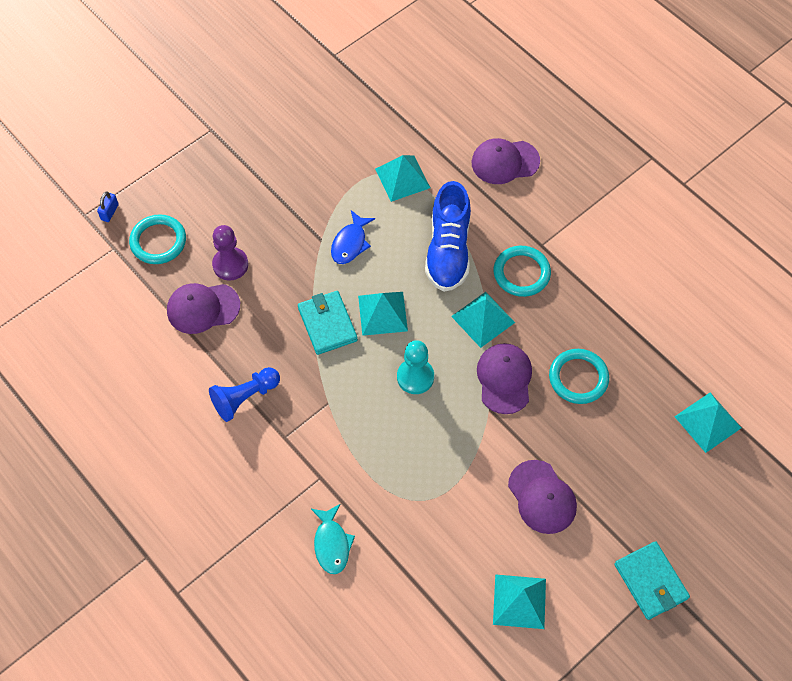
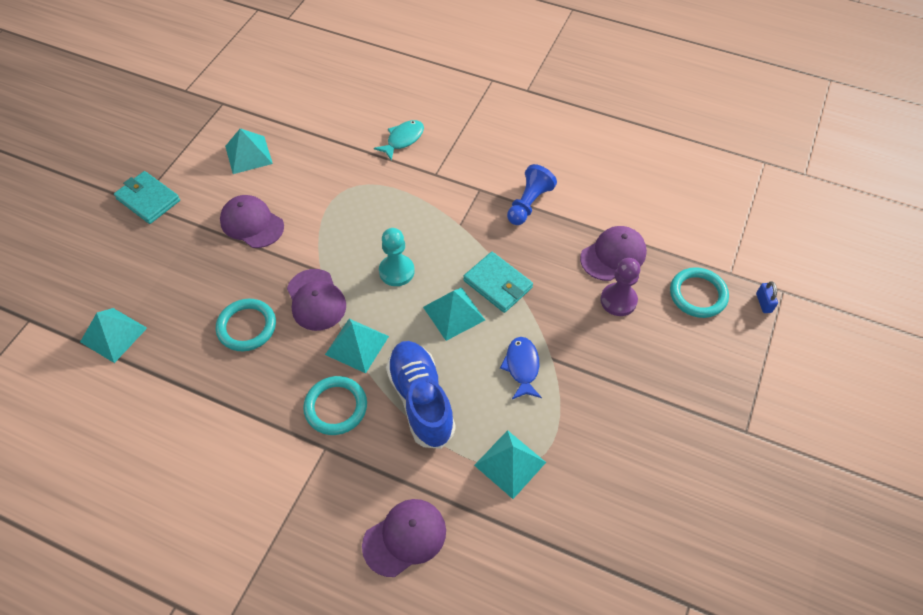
camera: 155 degrees right, 5 degrees down
(332, 544) = (403, 139): turquoise fish -> turquoise fish turned 75 degrees clockwise

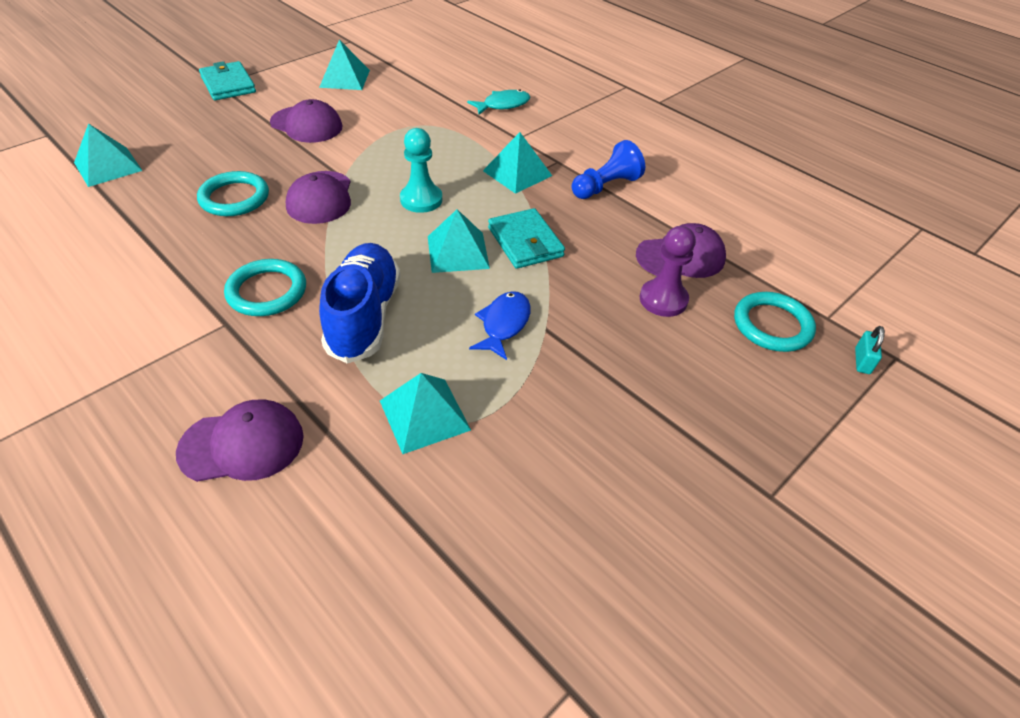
camera: 20 degrees right, 10 degrees down
(252, 223) = (306, 125): purple cap -> purple cap turned 150 degrees clockwise
(357, 345) = (332, 246): turquoise pyramid -> turquoise pyramid (517, 173)
(763, 303) = (862, 361): blue padlock -> turquoise padlock

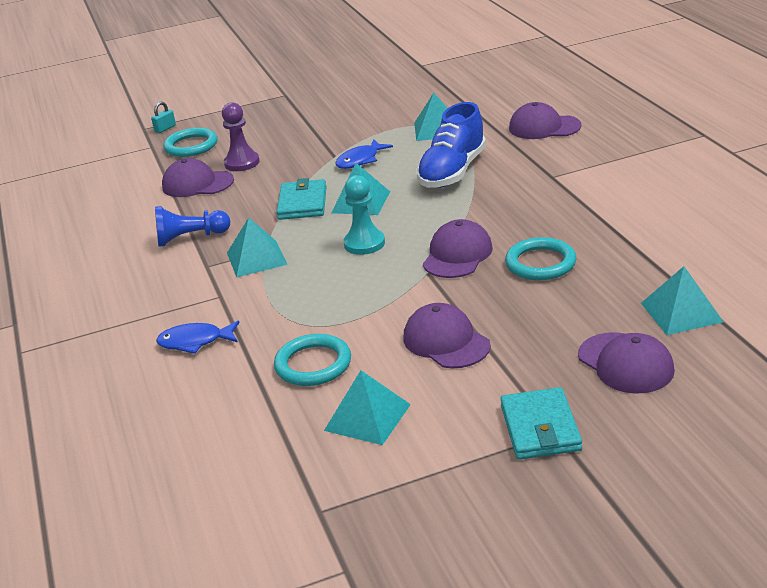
camera: 150 degrees left, 15 degrees down
(164, 125) = (625, 363): none -> purple cap
(267, 291) = (519, 191): turquoise ring -> turquoise ring (313, 364)
(503, 105) = (195, 342): turquoise fish -> blue fish

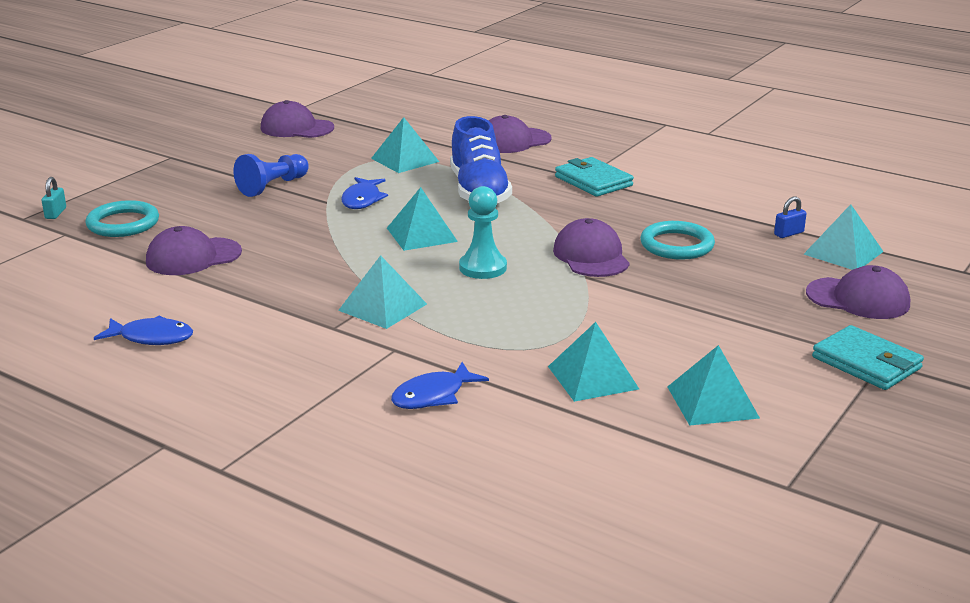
camera: 40 degrees left, 5 degrees down
(101, 242) = (151, 338): none -> blue fish
(190, 238) = (269, 307): blue pawn -> blue pawn (273, 186)
(242, 163) = (220, 227): purple pawn -> none
(302, 203) = (357, 249): turquoise wallet -> turquoise wallet (593, 181)
(313, 364) = (593, 377): turquoise ring -> turquoise pyramid
(446, 341) = (688, 324): purple cap -> purple cap (296, 128)
(657, 278) = (788, 233): none -> blue padlock

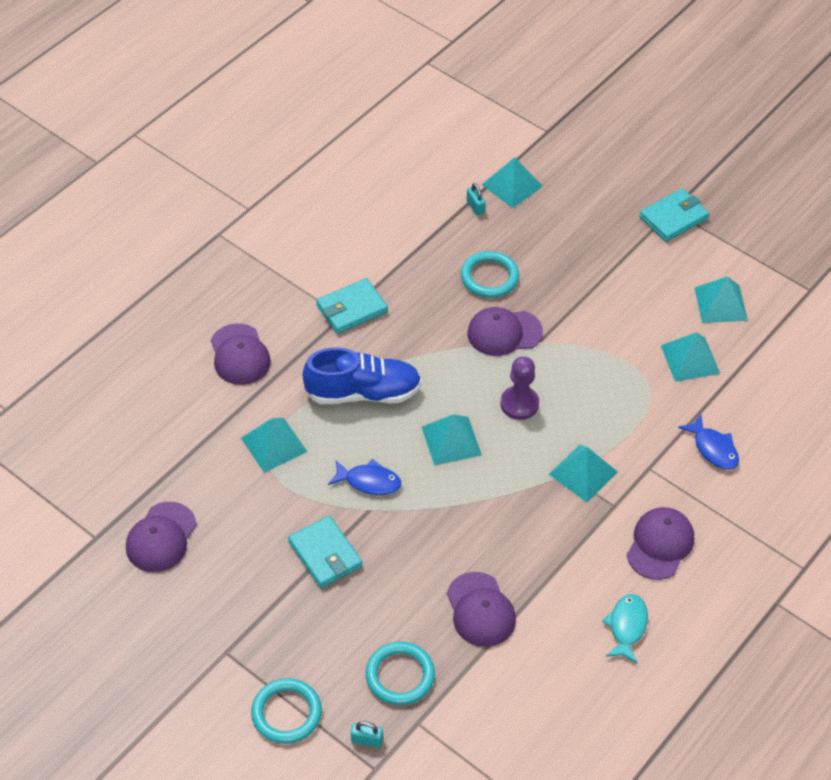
camera: 85 degrees left, 25 degrees up
(98, 181) = (286, 713): none -> turquoise ring
(151, 338) = (627, 627): blue fish -> turquoise fish
(273, 186) = (325, 554): blue pawn -> turquoise wallet
(483, 268) = (519, 404): turquoise pawn -> purple pawn
(788, 233) = (475, 207): blue padlock -> turquoise padlock
(858, 299) = (586, 197): purple cap -> purple cap (660, 544)

